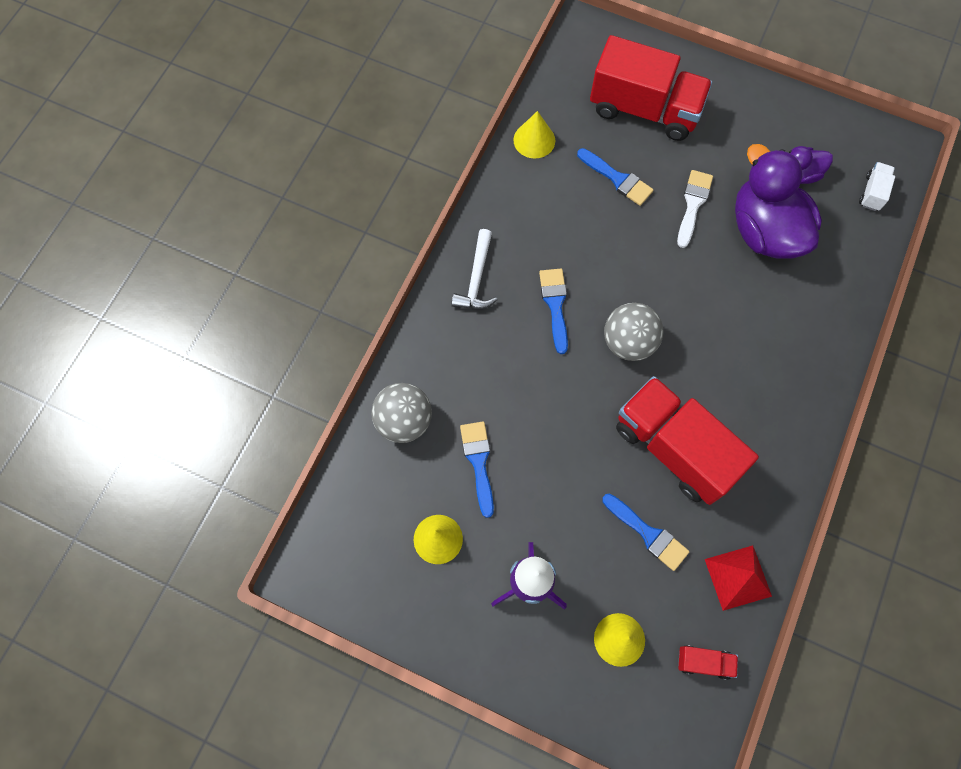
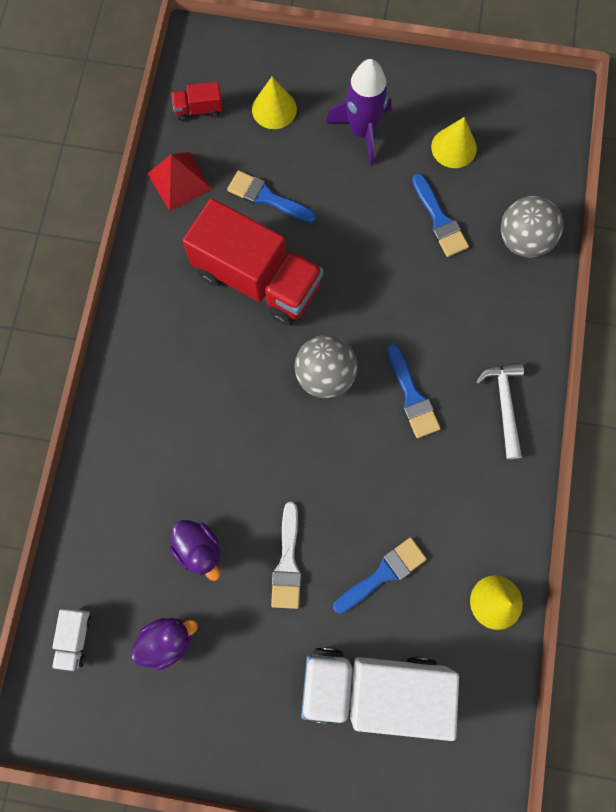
camera: 165 degrees right, 5 degrees up
(617, 179) = (383, 574): blue brush -> blue brush turned 120 degrees clockwise
(644, 109) = (373, 687): red truck -> white truck
(764, 230) = (199, 549): purple duck -> purple duck, size x0.50

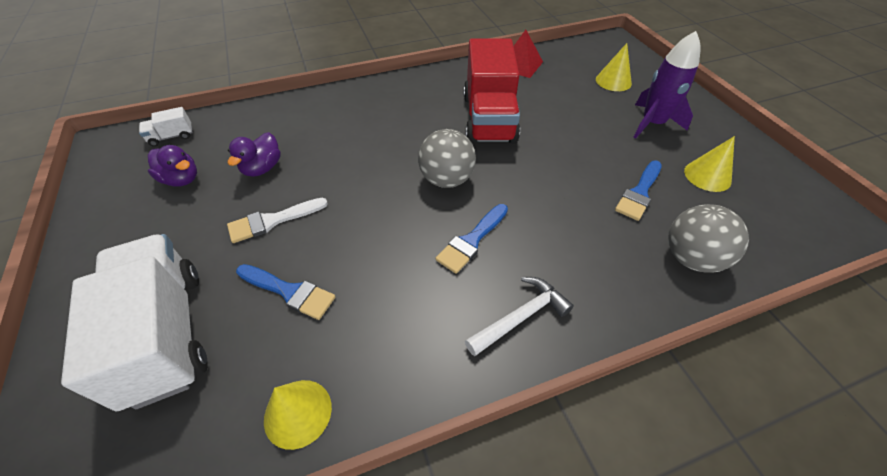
camera: 60 degrees right, 25 degrees down
(199, 109) = (573, 55): red truck -> none
(267, 197) = (550, 101): blue brush -> none

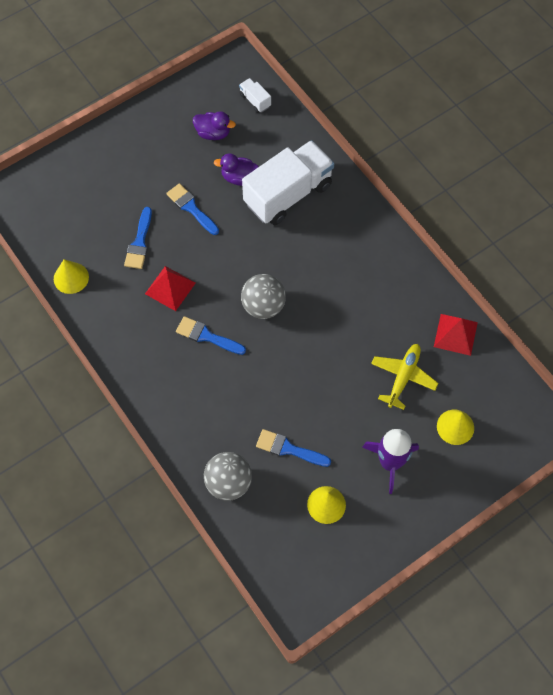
camera: 75 degrees right, 15 degrees up
(166, 334) = (98, 194): white truck -> white truck (288, 194)
(181, 179) = (213, 133): purple duck -> purple duck turned 90 degrees counterclockwise
(272, 221) = (191, 208): white brush -> blue brush
(383, 268) = (170, 288): none -> red pyramid
(489, 118) = (352, 321): red truck -> none
(520, 317) = (153, 376): white hammer -> none
(558, 99) = (403, 377): none -> yellow plane

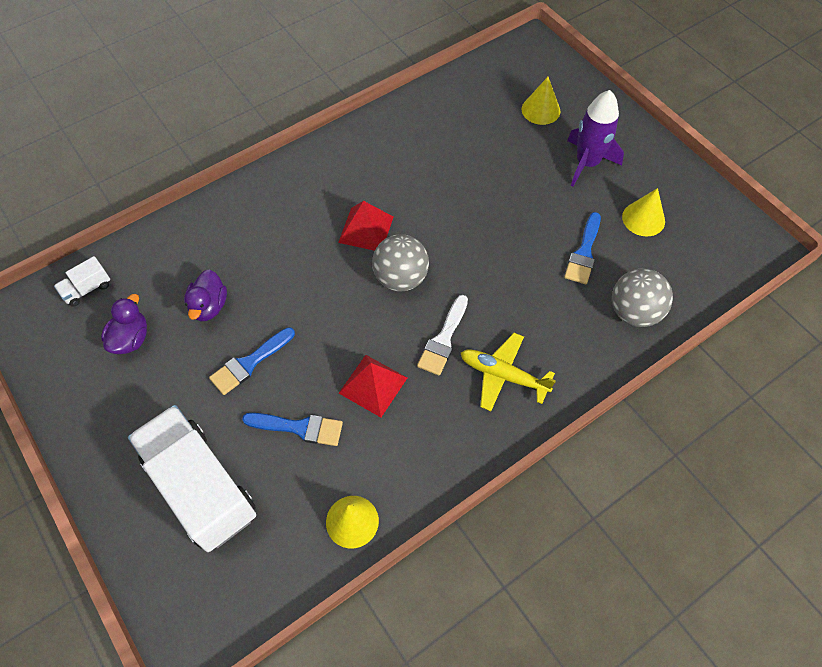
camera: 90 degrees left, 5 degrees down
(207, 336) = (443, 339): blue brush -> white brush
(288, 194) = (242, 252): white truck -> white truck (201, 487)
(403, 377) = (488, 149): yellow plane -> yellow plane (503, 375)
(455, 334) = (436, 105): red pyramid -> red pyramid (366, 229)

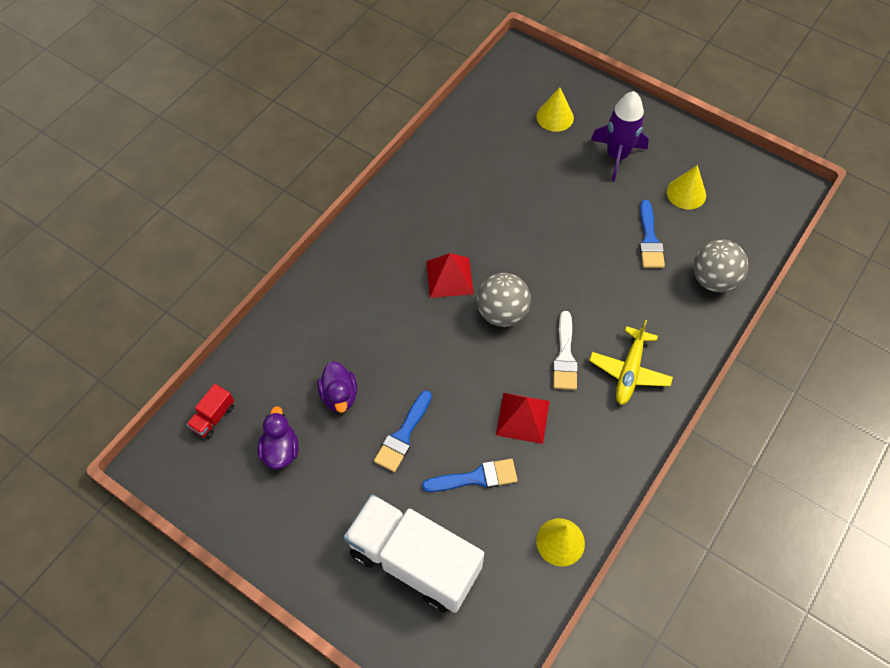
camera: 20 degrees left, 0 degrees up
(87, 289) = (213, 417): white truck -> red truck
(503, 375) = (629, 371): yellow plane -> yellow plane turned 75 degrees counterclockwise

